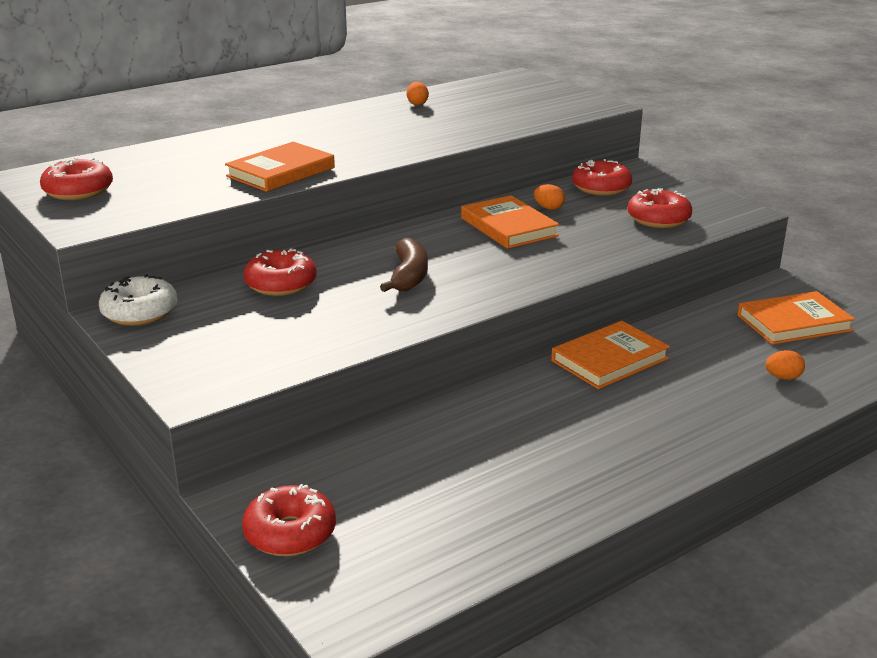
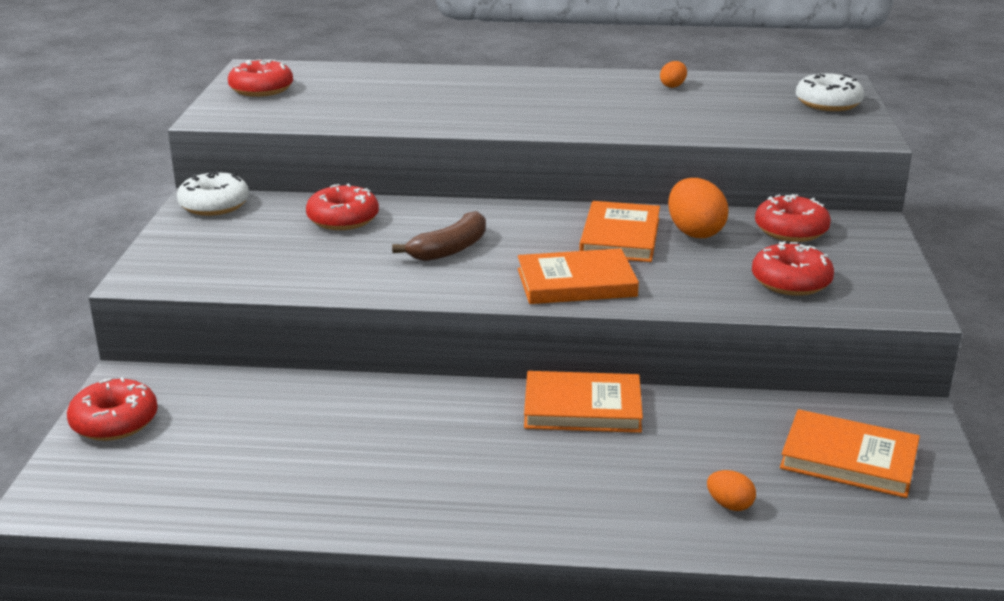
camera: 40 degrees right, 0 degrees up
(281, 172) = (428, 116): orange book -> orange book (576, 283)
(539, 91) = (828, 103): none -> white donut
(548, 208) = (694, 232): orange egg -> orange egg, size x1.90

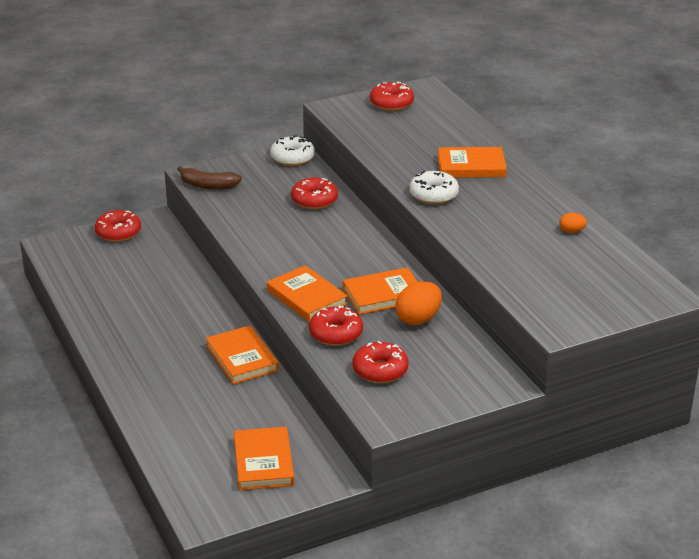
camera: 60 degrees right, 5 degrees up
(450, 249) = (310, 245): brown banana -> brown banana (208, 186)
(474, 91) = (471, 166): none -> orange book
(729, 505) = (186, 430): orange egg -> none
(791, 230) = (460, 354): red donut -> red donut (336, 334)
(828, 103) = (611, 300): white donut -> white donut (433, 195)

